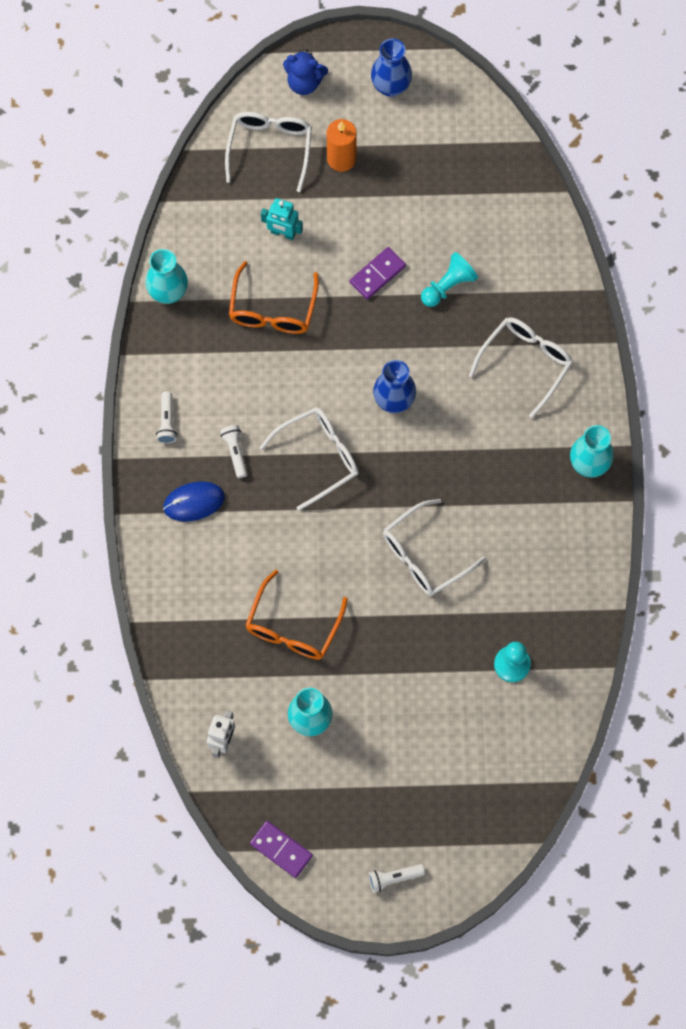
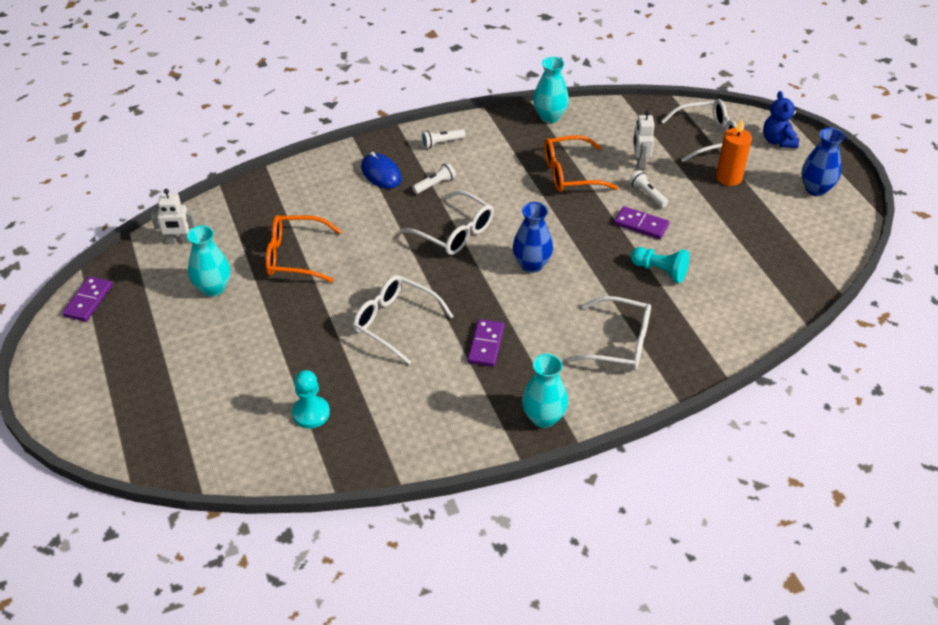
camera: 70 degrees right, 25 degrees down
(283, 233) = (640, 162): turquoise robot -> white robot
(394, 878) = (74, 382): white flashlight -> white flashlight (647, 194)
(484, 481) = (486, 345): none -> purple domino

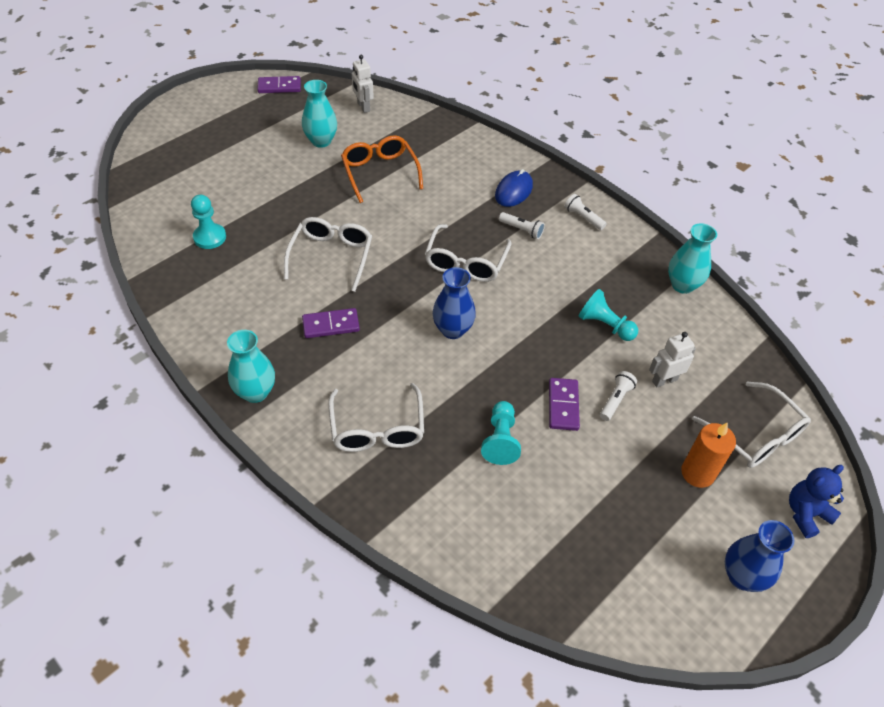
camera: 65 degrees right, 5 degrees up
(570, 173) = (605, 325): orange glasses -> turquoise pawn

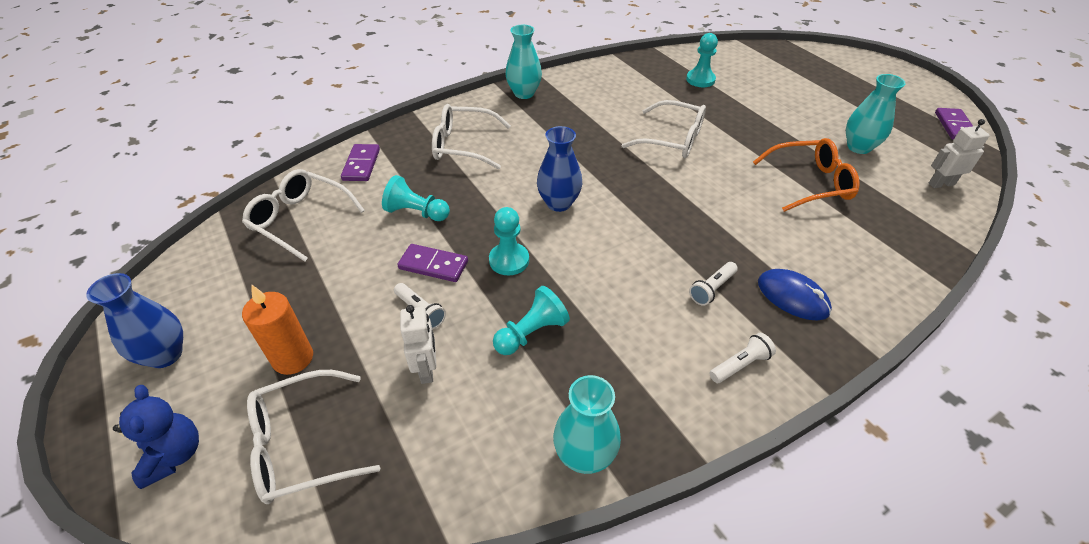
camera: 105 degrees right, 5 degrees down
(331, 325) = (584, 132): purple domino -> purple domino (361, 165)
(465, 262) = (656, 228): white glasses -> white glasses (300, 220)
(537, 353) = (509, 260): none -> turquoise pawn

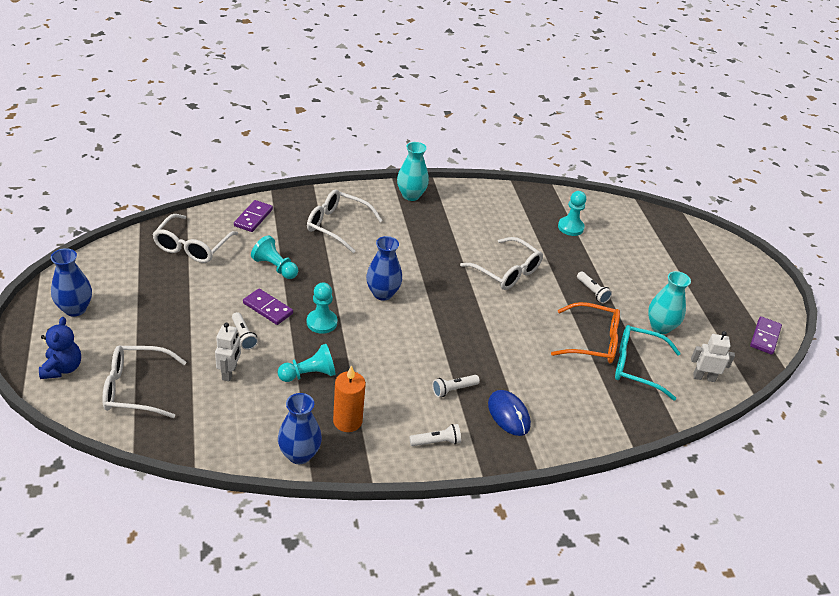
camera: 15 degrees right, 5 degrees down
(293, 358) = (150, 337): orange candle -> orange candle (347, 421)
(300, 220) = (192, 246): white glasses -> white glasses turned 120 degrees counterclockwise
(584, 456) = (299, 454): turquoise vase -> blue vase
(769, 133) = (592, 292): none -> white flashlight
(873, 194) = (637, 366): none -> turquoise glasses

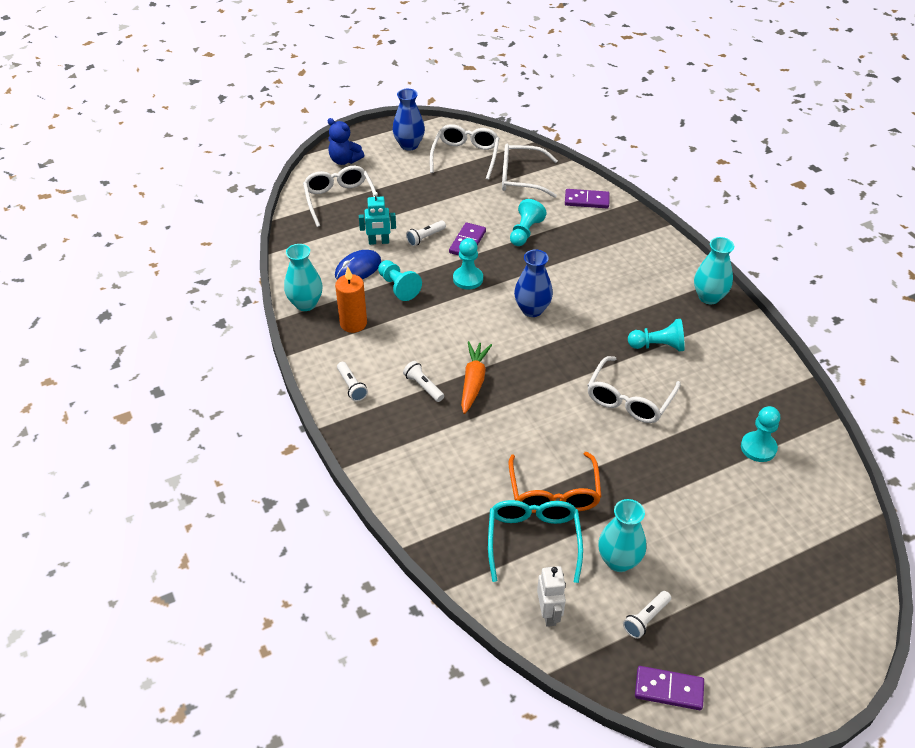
camera: 80 degrees right, 5 degrees up
(62, 368) = (344, 160): blue teddy bear -> blue teddy bear turned 45 degrees clockwise
(229, 373) = (379, 242): white robot -> turquoise robot
(299, 454) = (305, 304): blue vase -> turquoise vase
(337, 225) = (615, 256): white glasses -> white glasses (465, 156)
(454, 238) = (658, 346): none -> turquoise pawn
(458, 354) = (473, 381): none -> orange carrot
(508, 414) = (408, 434): blue mouse -> blue mouse (358, 269)
(592, 292) = (643, 484): white flashlight -> white flashlight (646, 619)

